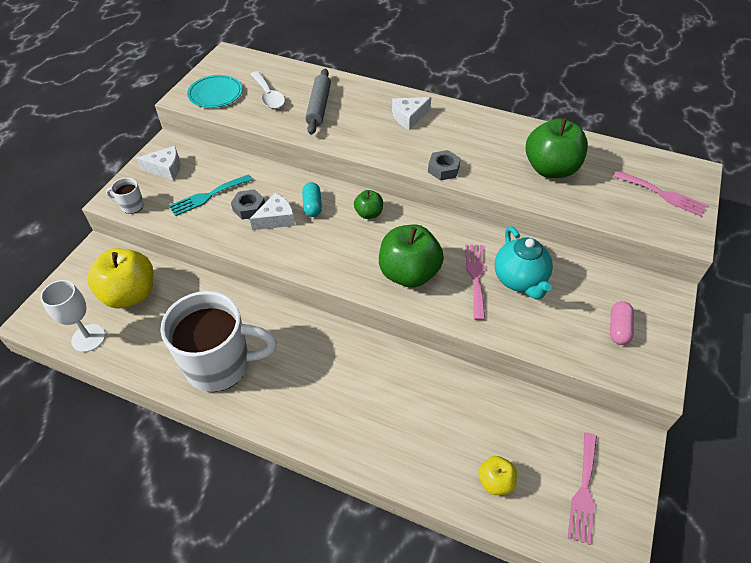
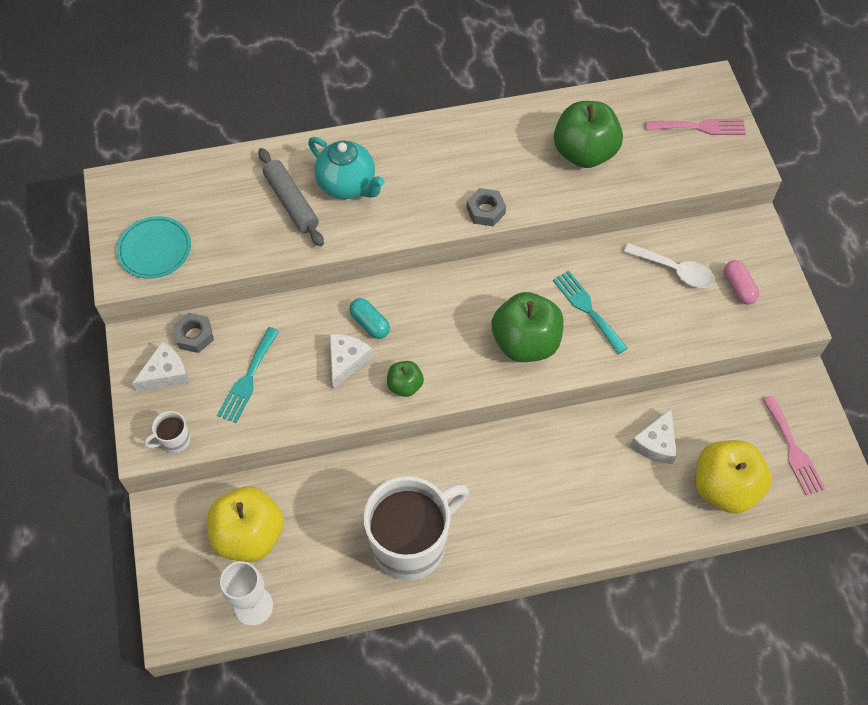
camera: 35 degrees left, 10 degrees up
(249, 208) = (306, 366): grey nut -> grey nut (194, 336)
(268, 96) = (220, 218): white spoon -> white spoon (674, 270)
(369, 213) = (434, 299): green apple -> green apple (405, 385)
(409, 117) = (399, 163): white cheese -> white cheese (655, 443)
(476, 277) = (587, 309): pink fork -> turquoise fork
(495, 481) = (724, 487): yellow apple -> yellow apple, size x1.97
(519, 280) = (627, 289): turquoise teapot -> turquoise teapot (347, 185)

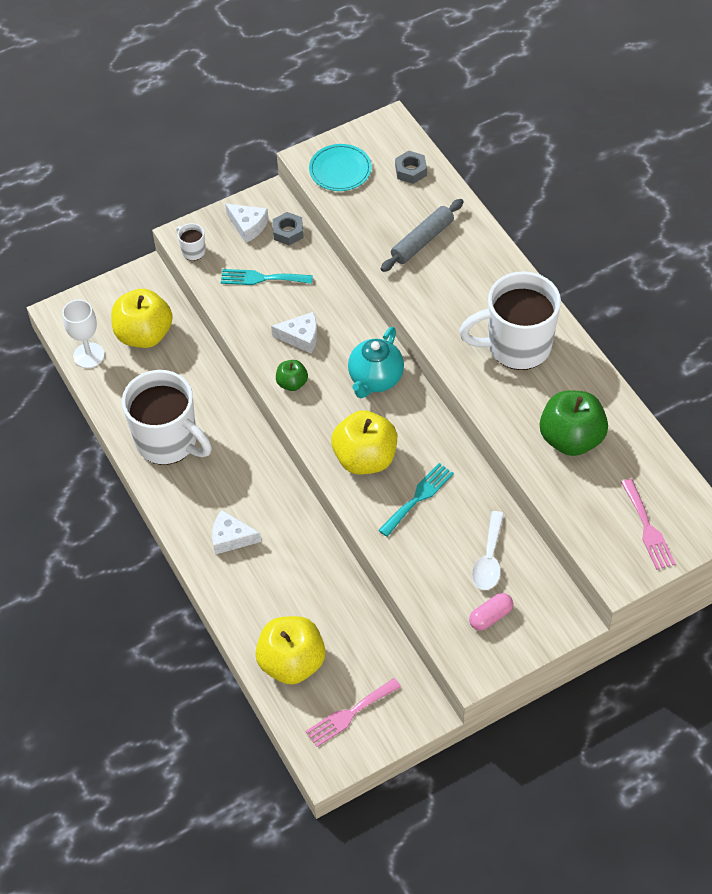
camera: 75 degrees right, 5 degrees down
(347, 185) = (456, 273): turquoise teapot -> turquoise teapot (375, 379)
(370, 323) = (342, 342): turquoise capsule -> none
(460, 162) = (516, 346): none -> white mug
(486, 211) = (471, 379): grey nut -> grey nut (411, 171)
(525, 342) = (365, 458): green apple -> yellow apple
(655, 443) = (318, 599): white cheese -> white cheese (231, 538)

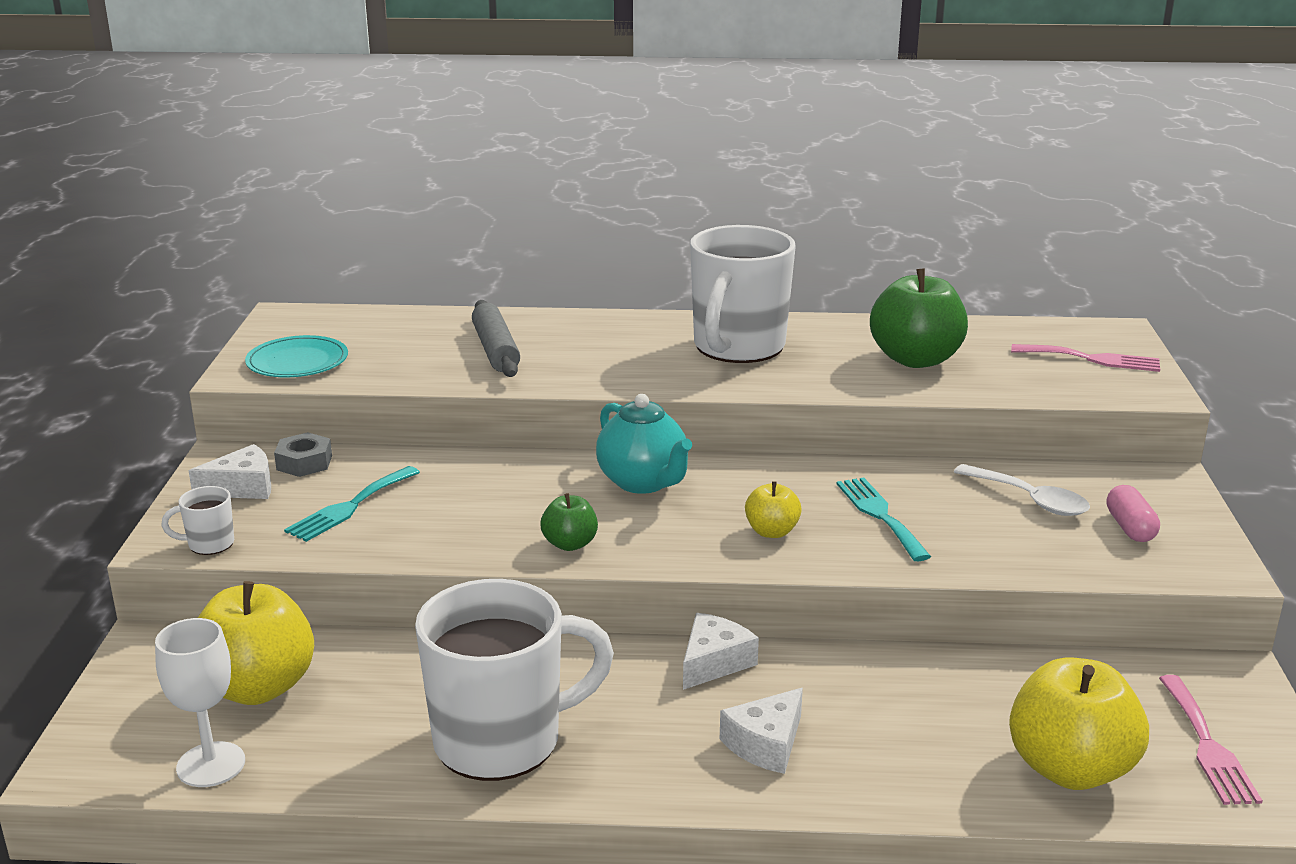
camera: 60 degrees left, 30 degrees down
(301, 337) = (497, 511): white cheese -> white cheese (714, 662)
(365, 458) = (772, 532): yellow apple -> yellow apple, size x0.51
(411, 171) = (377, 325): grey nut -> none

